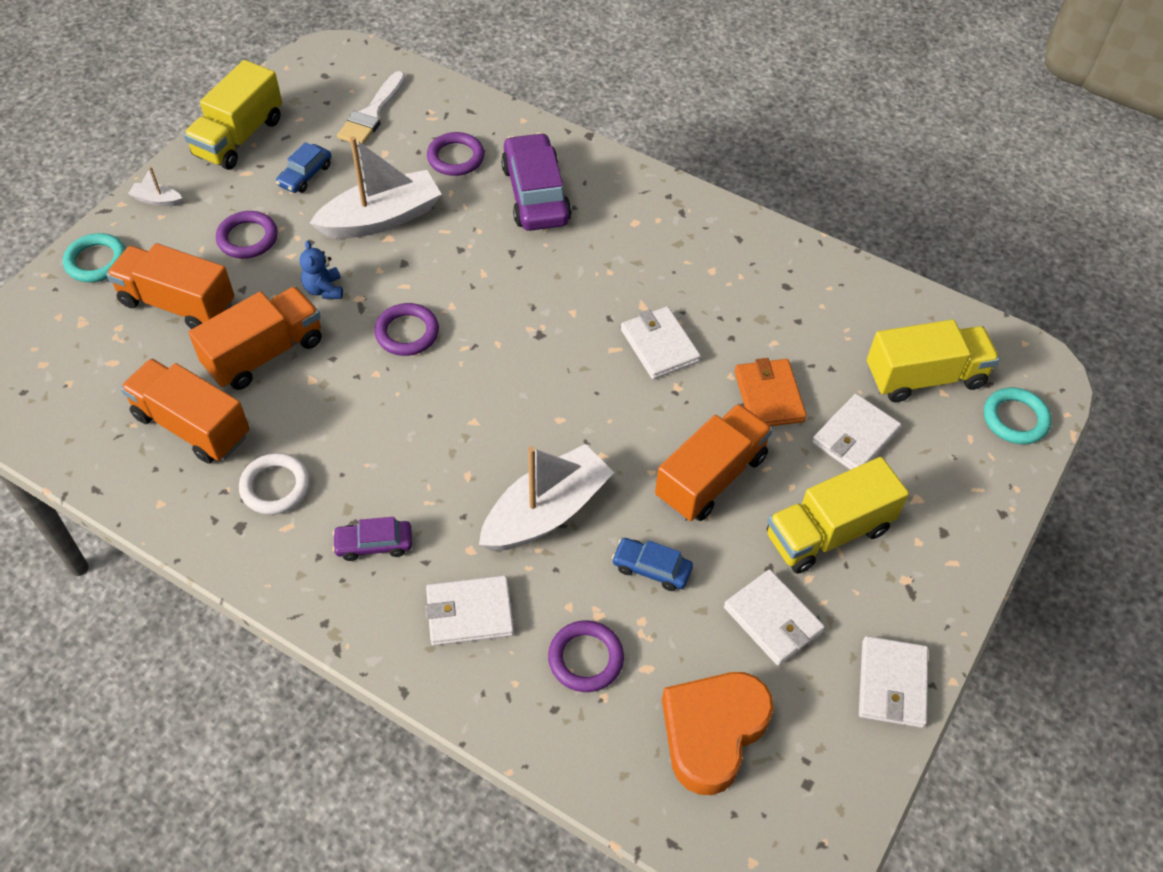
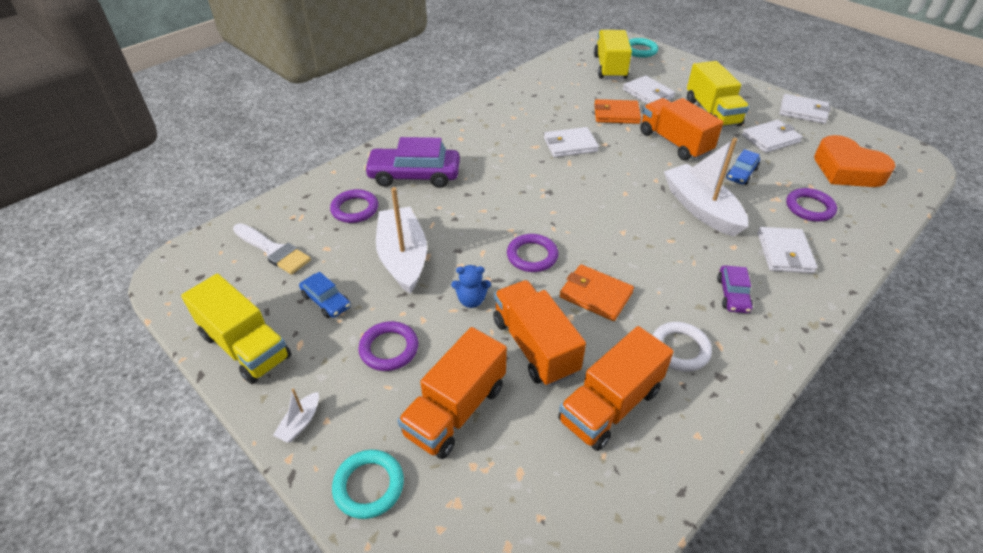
camera: 75 degrees left, 10 degrees down
(350, 401) = (595, 295): none -> orange wallet

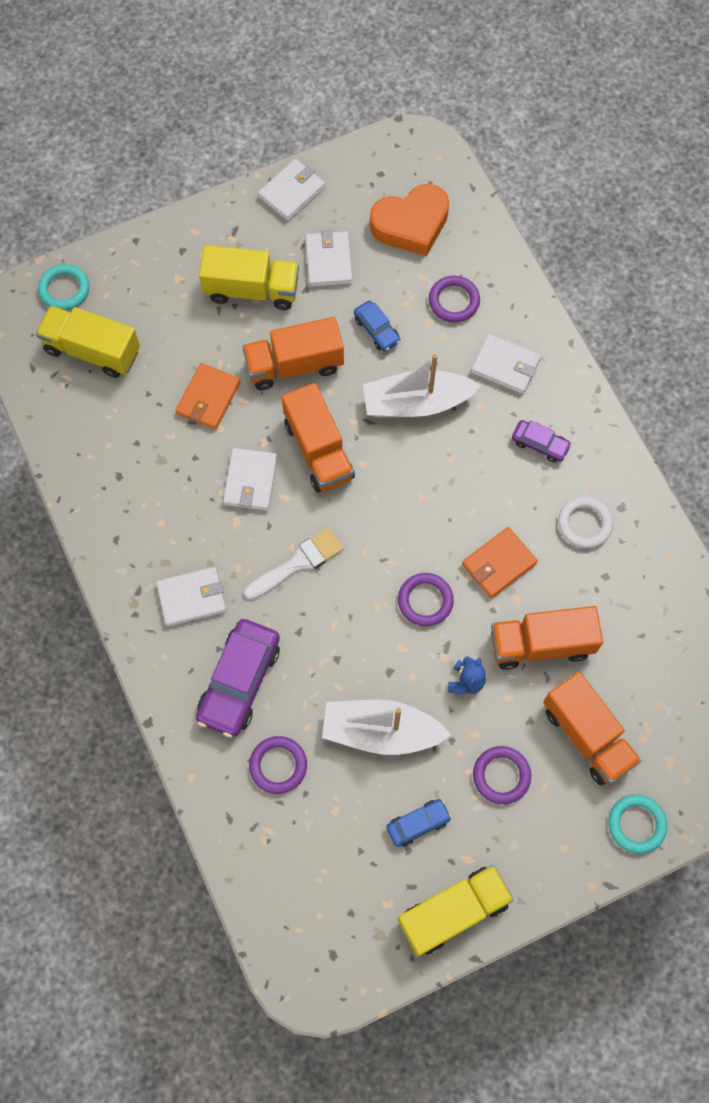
camera: 70 degrees left, 25 degrees up
(273, 250) = (318, 869): white brush -> white brush (298, 563)
(300, 423) = (559, 871): white boat -> none
(610, 405) = (621, 608): orange truck -> orange truck (318, 450)
(648, 93) = (178, 338): white wallet -> white wallet (192, 598)

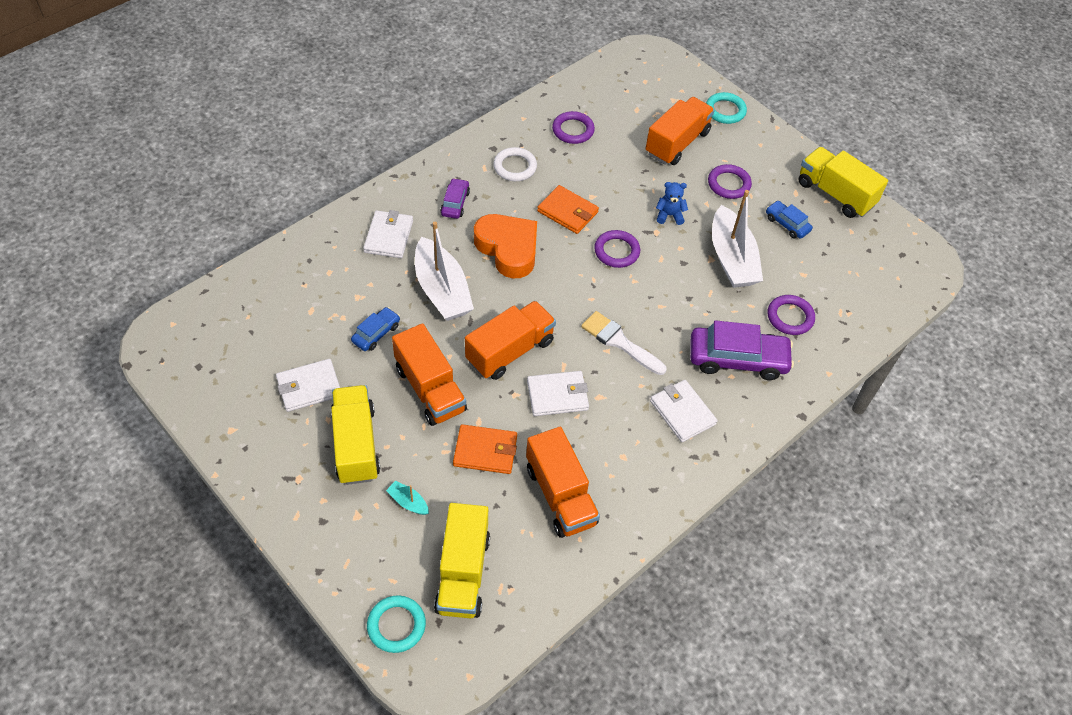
camera: 110 degrees left, 15 degrees down
(177, 321) = (408, 502): none -> turquoise boat
(292, 192) = (232, 437): white wallet -> none
(411, 224) = (254, 330): orange heart -> orange heart (508, 249)
(454, 301) = (332, 283): purple ring -> purple ring (573, 130)
(541, 644) = (621, 177): orange truck -> orange truck (560, 495)

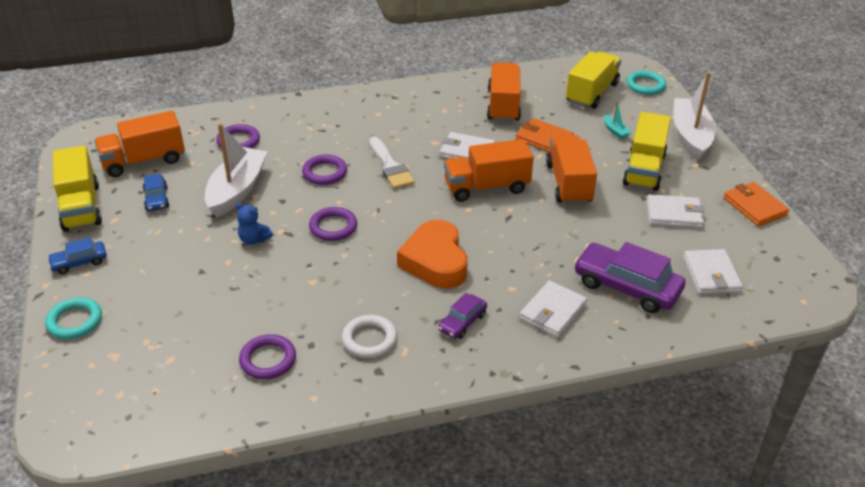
camera: 150 degrees left, 15 degrees down
(376, 333) = (600, 233): blue car -> blue car (79, 262)
(442, 290) = (521, 247): white boat -> white boat (690, 136)
(567, 212) = (350, 275): orange wallet -> orange wallet (754, 206)
(677, 143) = (169, 304): orange truck -> orange truck (144, 161)
(682, 412) = (381, 117): white wallet -> white wallet (711, 274)
(729, 184) = (166, 247): purple ring -> purple ring (325, 173)
(737, 359) = (309, 131): purple car -> purple car (626, 287)

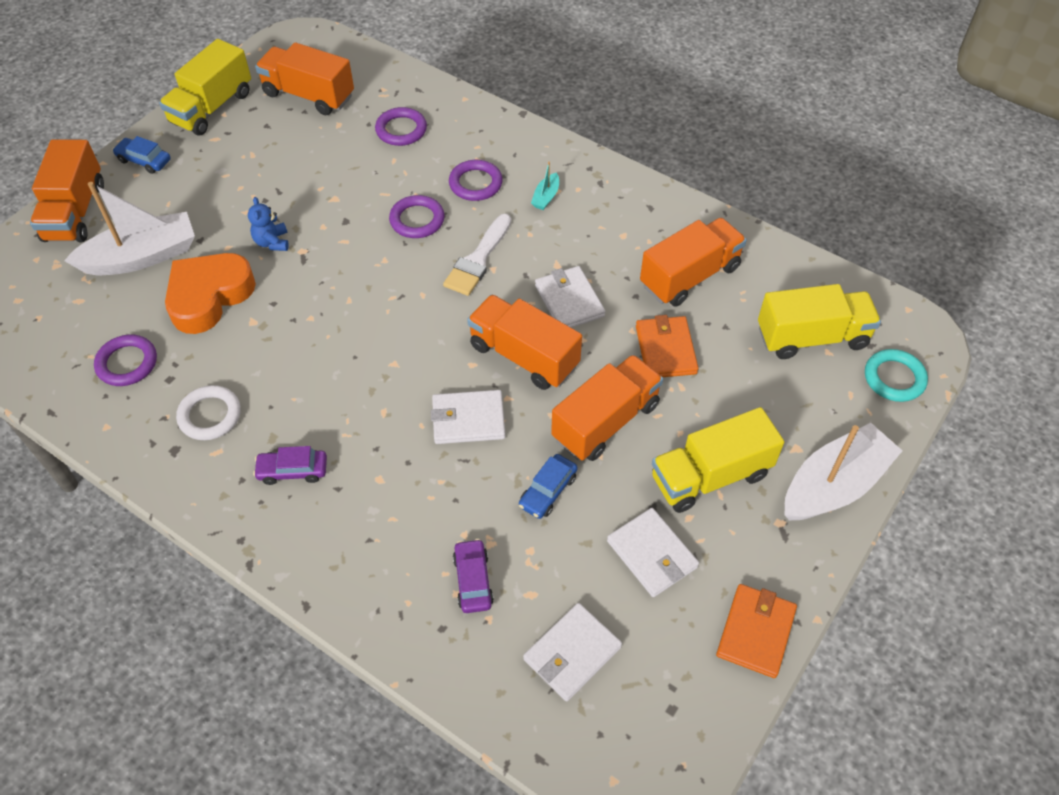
camera: 50 degrees right, 15 degrees up
(75, 321) = (75, 212): turquoise ring -> orange truck
(156, 199) = (266, 142): blue car -> blue car (548, 491)
(237, 190) = (329, 181): white boat -> white boat (142, 257)
(333, 227) = (342, 282): purple ring -> purple ring (475, 183)
(435, 261) = (363, 391): orange heart -> orange heart (209, 296)
(552, 311) = (373, 536): white wallet -> white wallet (468, 419)
(615, 131) = (758, 404): turquoise boat -> turquoise boat (546, 197)
(626, 287) = (473, 580): purple car -> purple car, size x0.53

